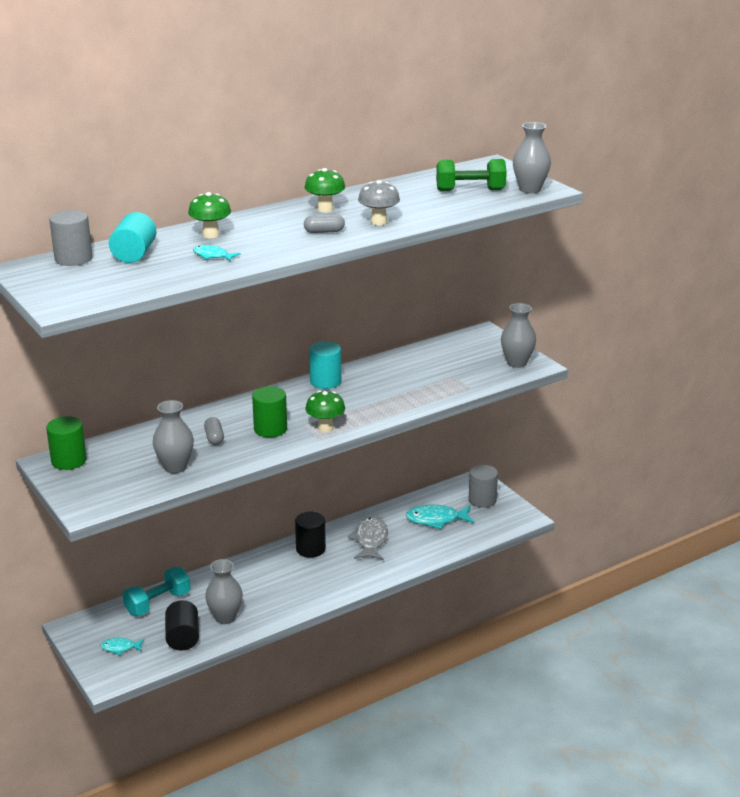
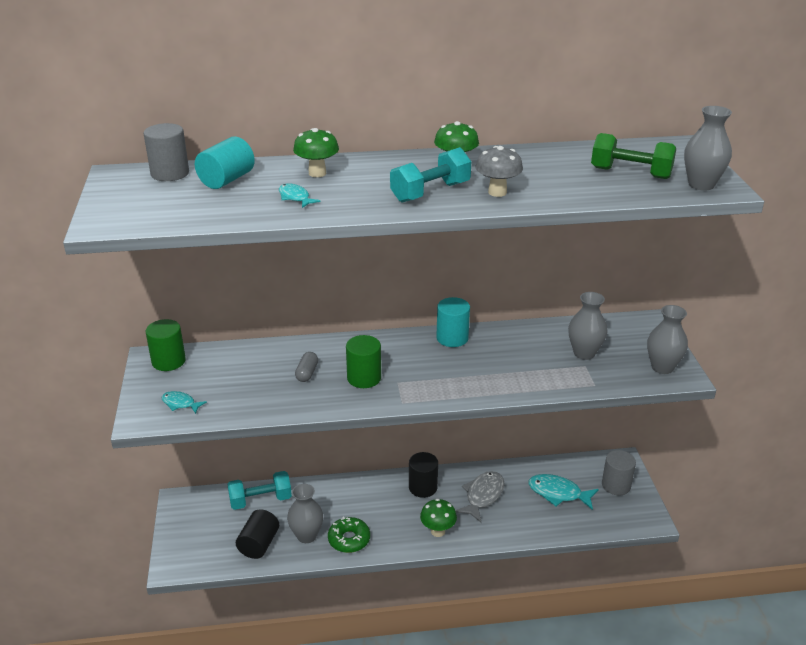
camera: 25 degrees right, 5 degrees up
(120, 648) = (203, 536): turquoise fish -> turquoise fish (180, 403)
(175, 467) = (250, 395): grey vase -> grey vase (584, 353)
(268, 608) = (349, 539): none -> green donut
(324, 231) = (430, 192): grey capsule -> turquoise dumbbell
(325, 428) = (416, 392): green mushroom -> green mushroom (438, 531)

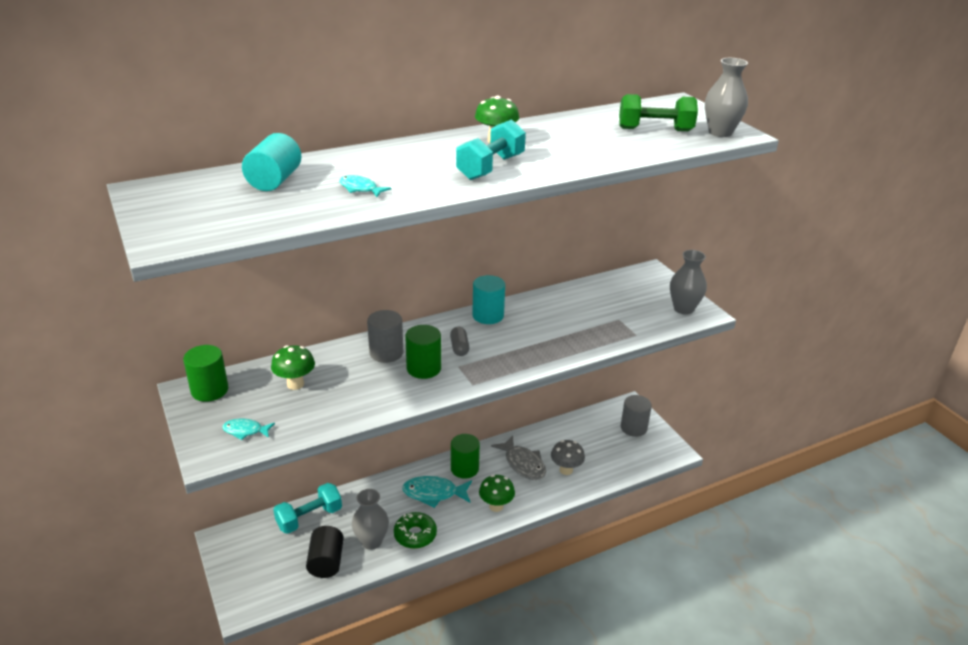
camera: 20 degrees left, 0 degrees up
(170, 173) = (206, 182): grey cylinder -> grey cylinder (386, 353)
(307, 373) = (364, 374): grey capsule -> grey capsule (459, 347)
(317, 173) = (365, 163): green mushroom -> green mushroom (295, 384)
(423, 487) = (464, 468): black cylinder -> green cylinder
(483, 496) = (523, 464): grey fish -> grey fish turned 135 degrees clockwise
(497, 192) = (552, 160): grey mushroom -> grey mushroom (566, 470)
(558, 493) = (588, 446): turquoise fish -> turquoise fish (434, 493)
(584, 353) = (612, 308): grey vase -> none

